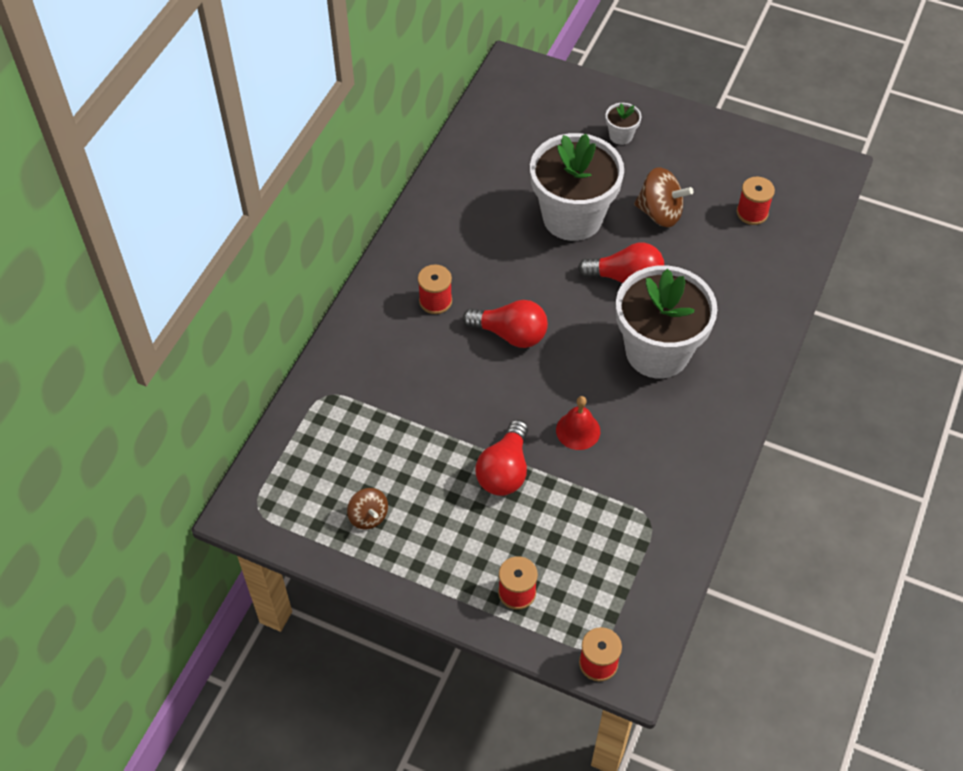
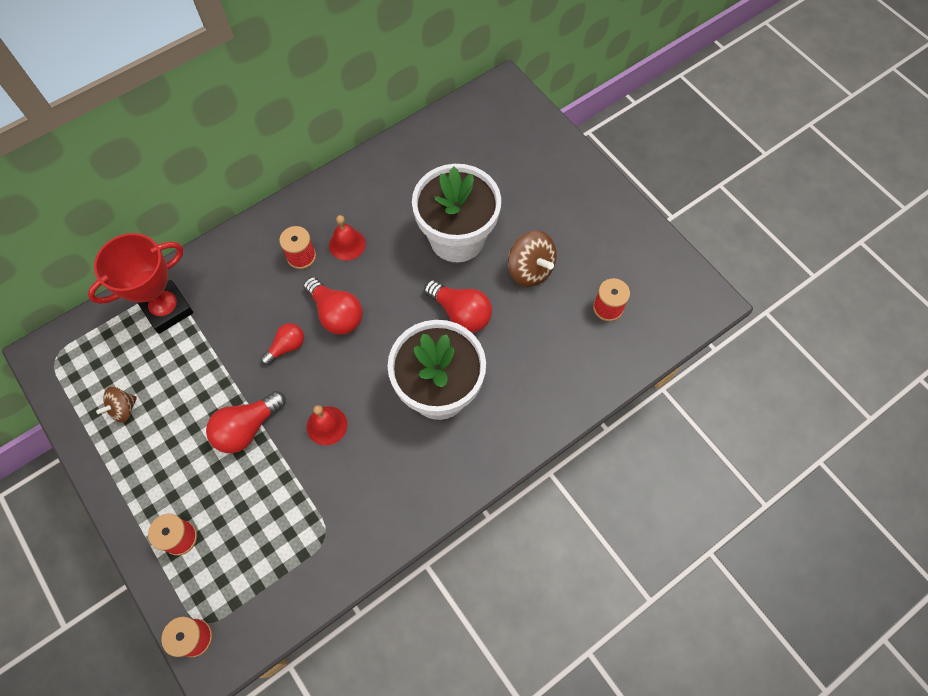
camera: 30 degrees right, 10 degrees up
(339, 410) = (167, 309): none -> red trophy
(368, 516) = (123, 409): brown spinning top -> brown spinning top turned 45 degrees clockwise
(471, 270) = (347, 244): none -> red bell
(485, 384) = (286, 347): none -> red light bulb
(621, 136) = (547, 186): white flower pot -> none

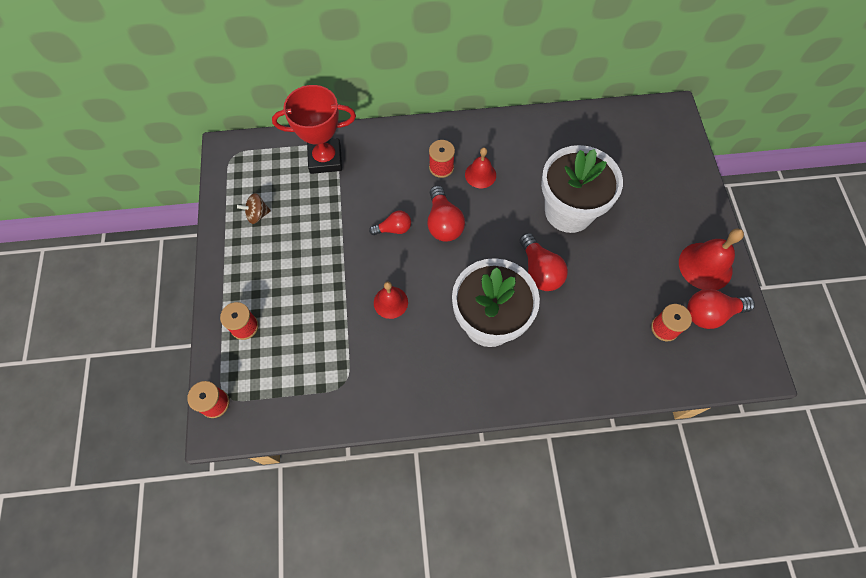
camera: 30 degrees right, 0 degrees up
(247, 428) = (333, 273): red light bulb -> red light bulb (710, 313)
(530, 269) = (615, 265): brown spinning top -> none
(613, 228) = (705, 266): none -> red bell

